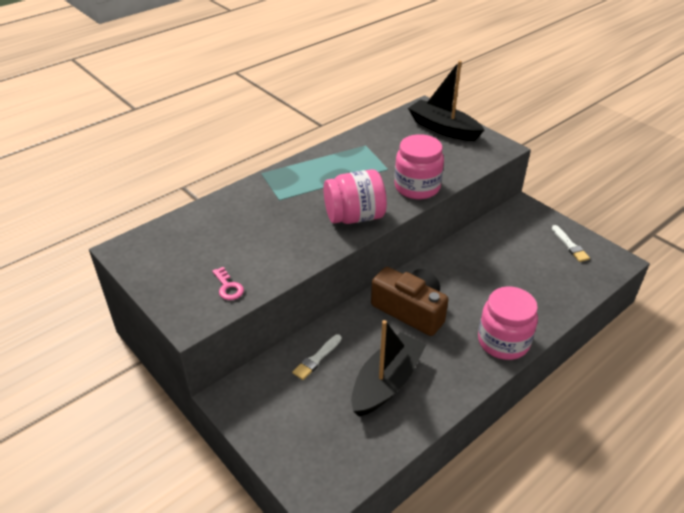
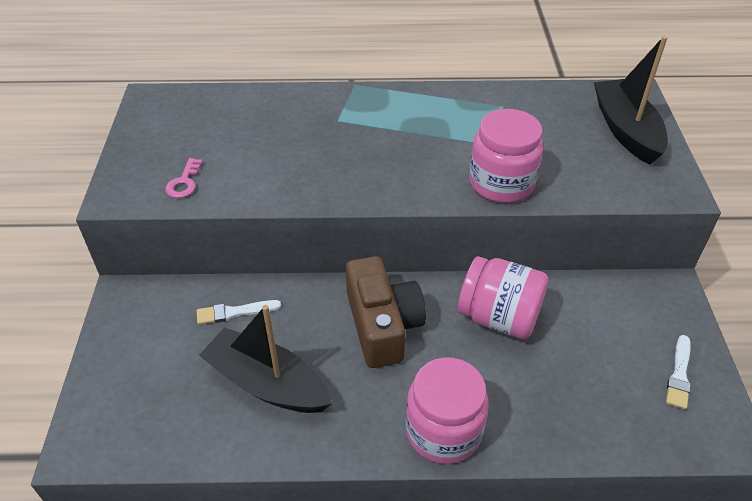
camera: 40 degrees right, 5 degrees up
(354, 217) = (388, 179): pink jar -> pink jar (499, 317)
(386, 383) = (267, 383): black boat -> black boat turned 135 degrees counterclockwise

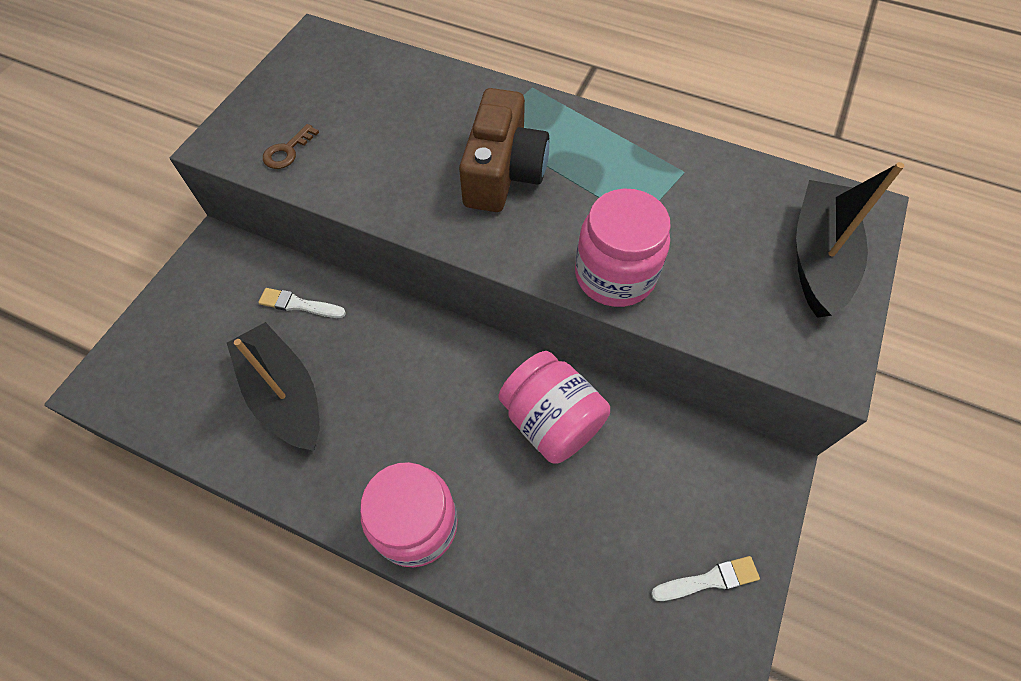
camera: 25 degrees right, 15 degrees up
(184, 182) = (287, 151): pink key -> brown key
(382, 325) = (428, 378): brown camera -> brown camera (503, 172)
(679, 375) = (709, 580): white brush -> white brush turned 150 degrees counterclockwise

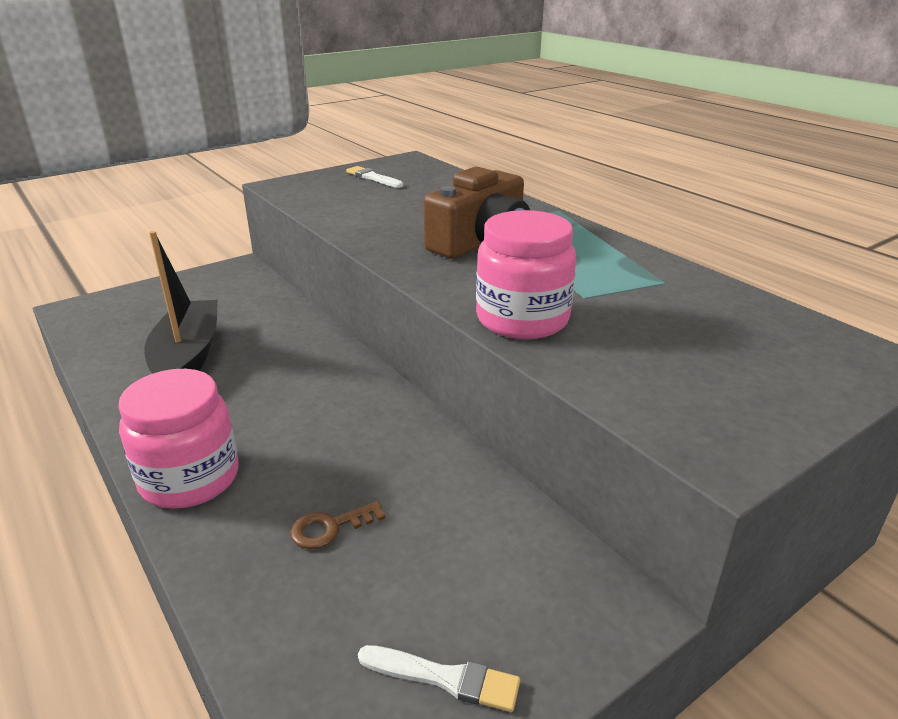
camera: 30 degrees right, 30 degrees down
(287, 151) = (323, 197): brown key -> brown key (330, 527)
(299, 304) = (260, 313): white brush -> white brush (373, 178)
(551, 421) = (394, 459): pink jar -> none
(817, 258) = (778, 373): black boat -> none

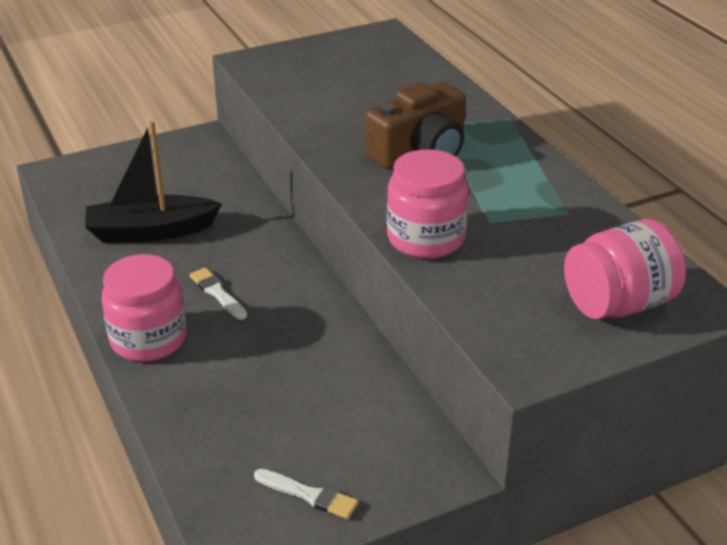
camera: 10 degrees right, 5 degrees up
(188, 357) = (151, 231): black boat -> black boat turned 105 degrees counterclockwise
(330, 527) = (250, 389): brown key -> none
(373, 178) = (340, 57): white brush -> white brush (217, 293)
(781, 366) = (618, 304): none -> pink jar

